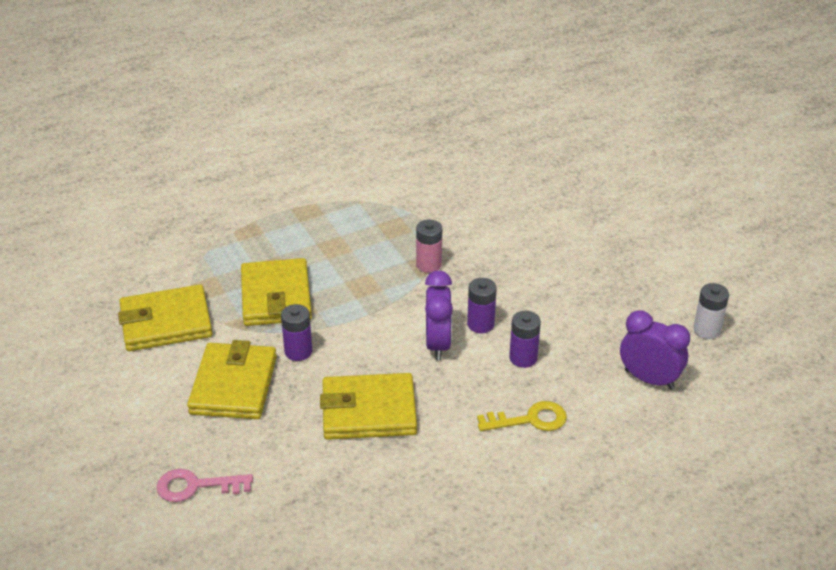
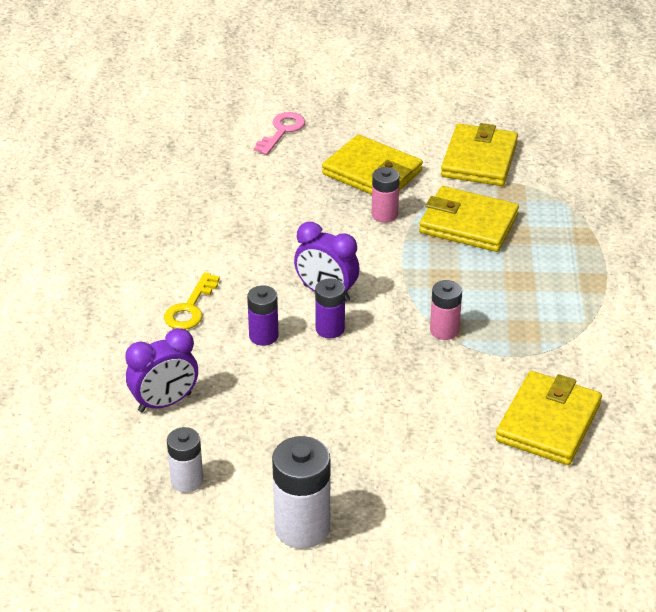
camera: 120 degrees right, 0 degrees up
(298, 351) = (384, 214): purple battery -> pink battery
(369, 411) = (281, 228): yellow wallet -> yellow wallet (548, 422)
(684, 260) = (302, 528): none -> white battery

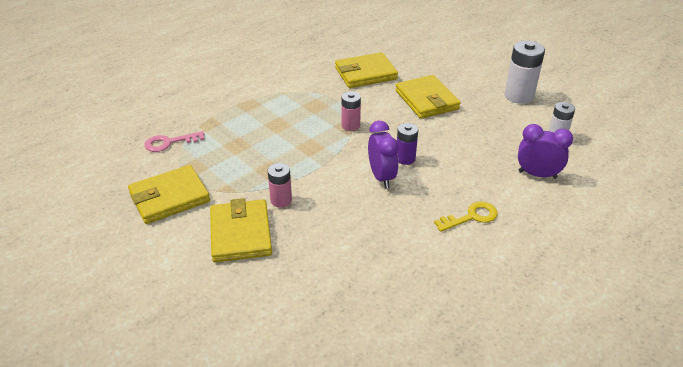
camera: 135 degrees left, 0 degrees up
(263, 336) = (445, 176): purple battery -> none
(282, 131) = (240, 318): pink key -> pink key (169, 143)
(468, 224) = (248, 165): yellow wallet -> yellow wallet (427, 100)

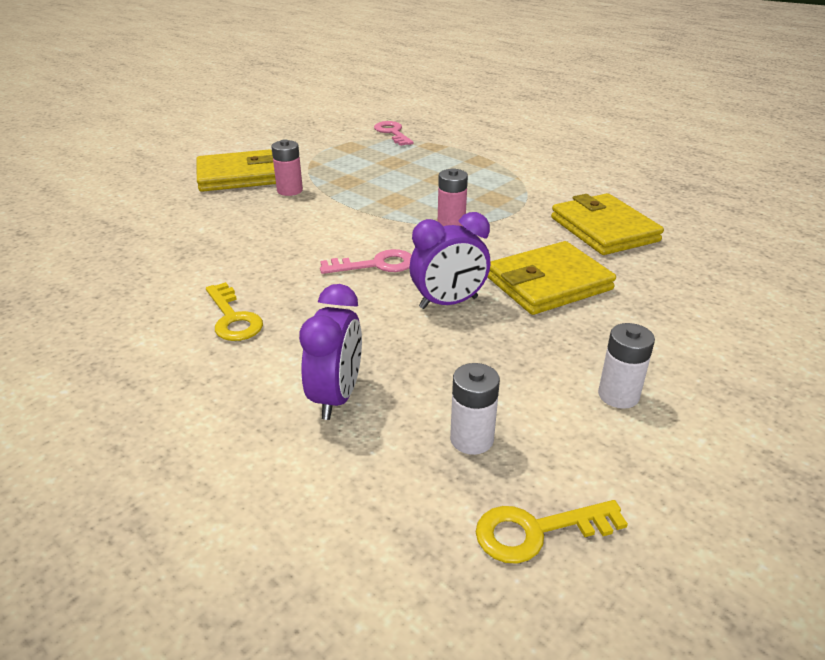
camera: 85 degrees right, 5 degrees down
(169, 197) = (300, 142): yellow wallet -> none
(381, 177) = (331, 248): purple clock -> purple clock (448, 303)
(405, 158) = (375, 265): purple battery -> pink key
(519, 96) = (618, 395): white battery -> white battery, size x0.60
(602, 126) = (537, 531): none -> yellow key

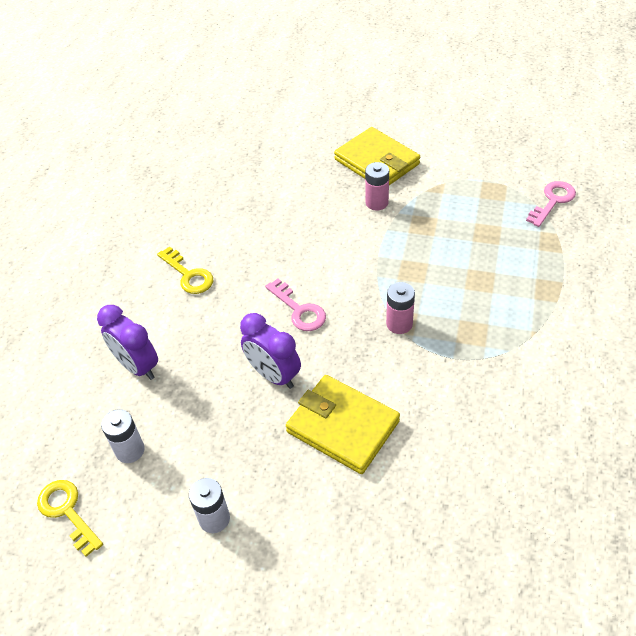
camera: 65 degrees right, 15 degrees up
(233, 318) = (188, 275): yellow key -> yellow key turned 75 degrees counterclockwise
(336, 397) = (137, 366): purple clock -> purple clock turned 60 degrees clockwise
(603, 229) = (472, 436): yellow wallet -> none

